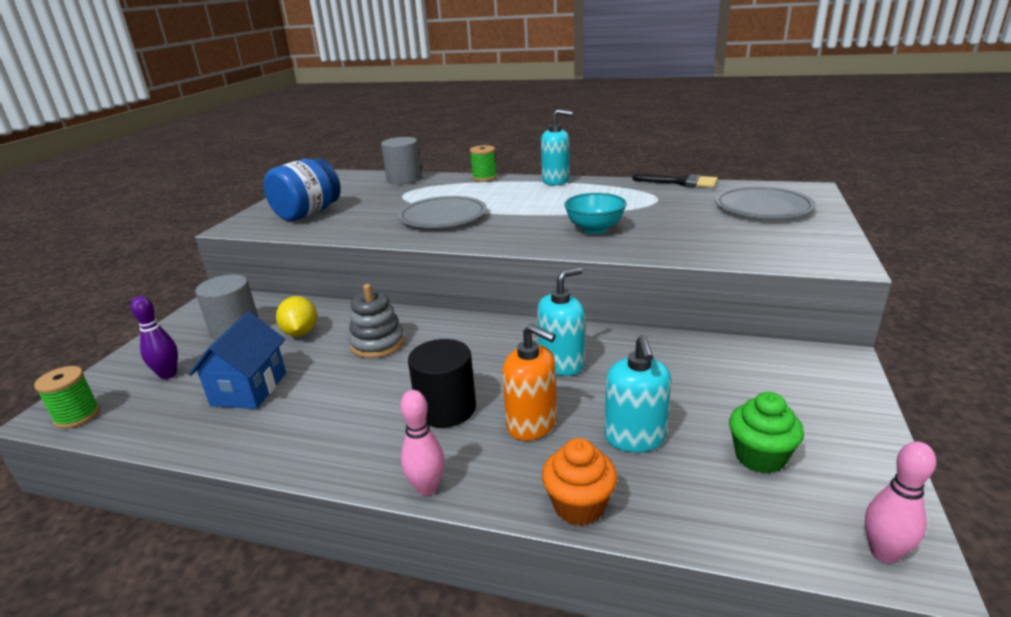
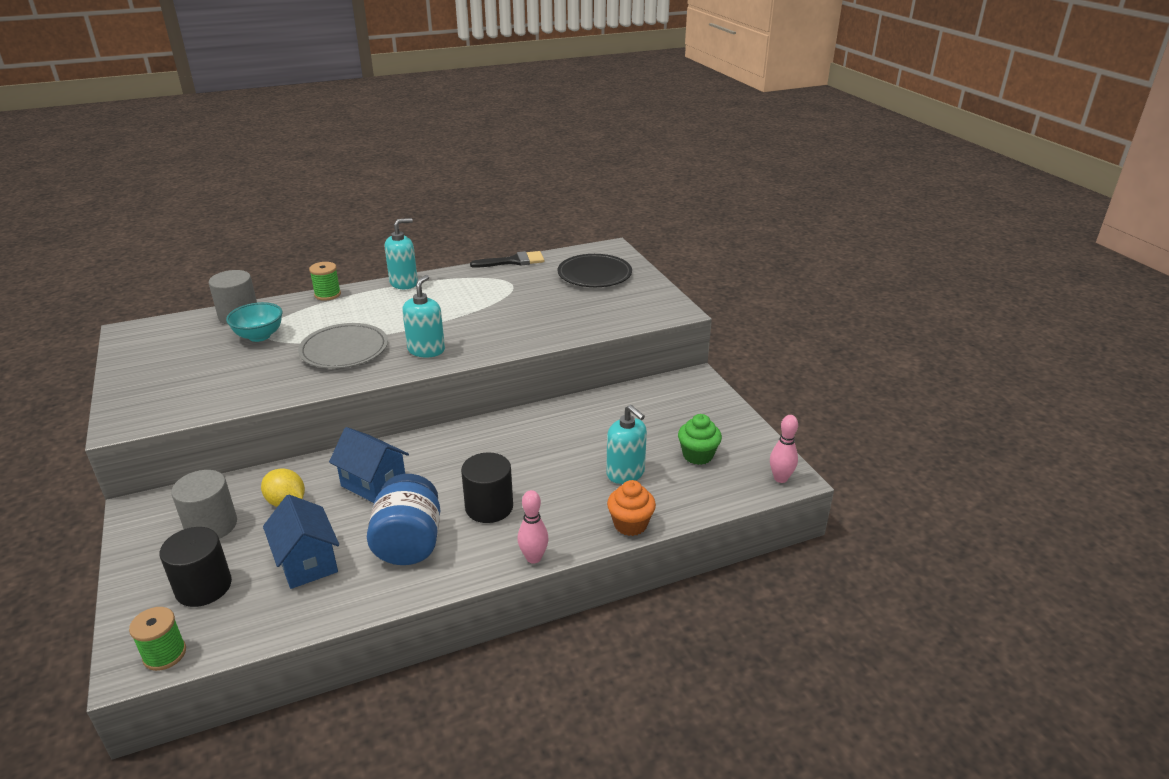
camera: 40 degrees left, 5 degrees up
(168, 374) = (203, 587): purple bowling pin -> black cylinder
(308, 213) = (188, 385): blue jar -> blue jar (409, 543)
(377, 343) = (373, 484): grey stacking toy -> blue house
(532, 424) = (557, 492): orange soap dispenser -> none
(561, 363) = (535, 444): turquoise soap dispenser -> turquoise soap dispenser (426, 350)
(594, 229) = (493, 327): turquoise bowl -> turquoise bowl (259, 336)
(763, 207) = (594, 274): grey plate -> black plate

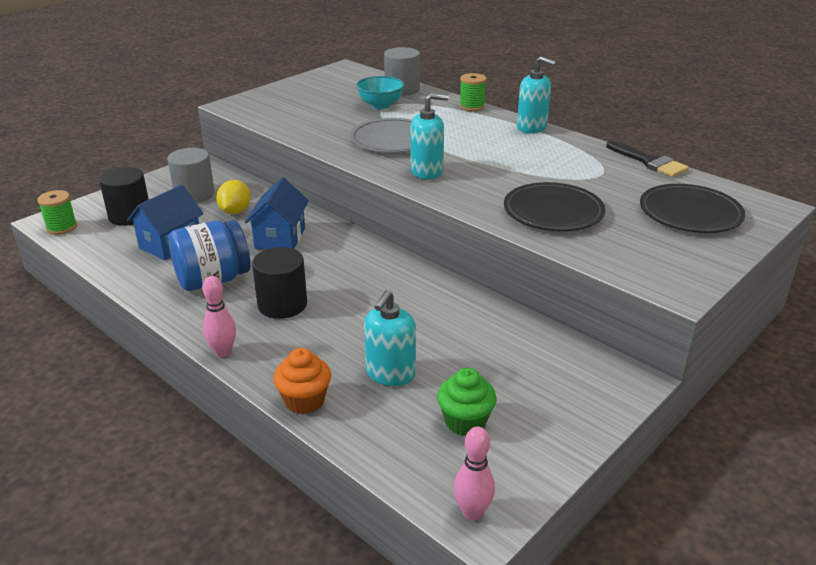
camera: 65 degrees right, 0 degrees up
(546, 318) = (553, 211): none -> black plate

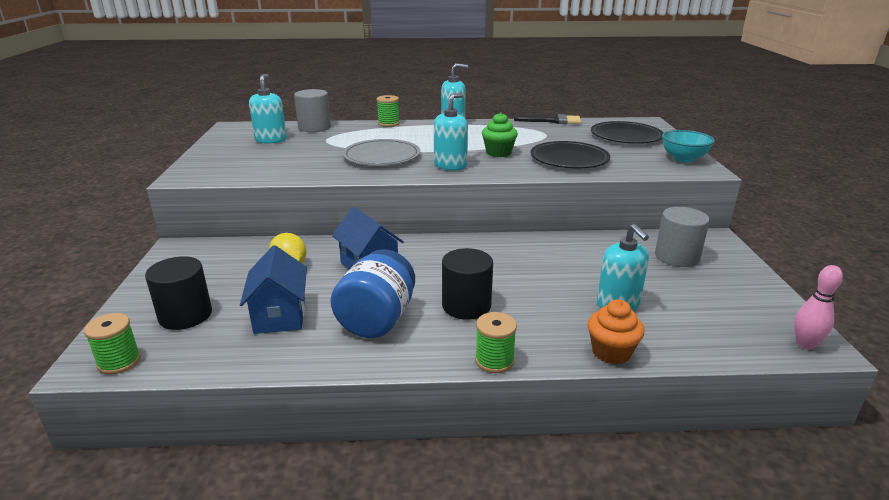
camera: 45 degrees left, 5 degrees down
(194, 194) = (221, 271): grey cylinder -> grey cylinder (676, 257)
(223, 352) = (494, 360): pink bowling pin -> green spool
(346, 91) = (271, 140): none -> turquoise soap dispenser
(380, 105) = (321, 140): turquoise bowl -> turquoise bowl (683, 159)
(465, 422) = (704, 303): green cupcake -> green cupcake (498, 153)

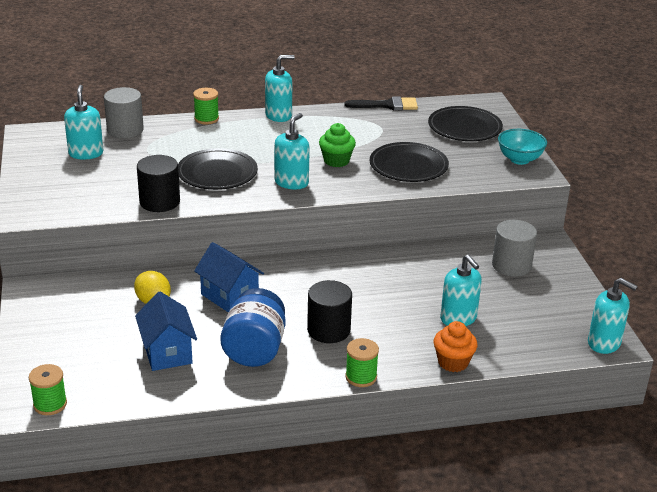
camera: 10 degrees left, 5 degrees up
(185, 315) = (81, 359): black cylinder -> black cylinder (159, 202)
(381, 156) = (217, 173): grey plate -> black plate
(805, 344) = (604, 343): pink bowling pin -> turquoise soap dispenser

